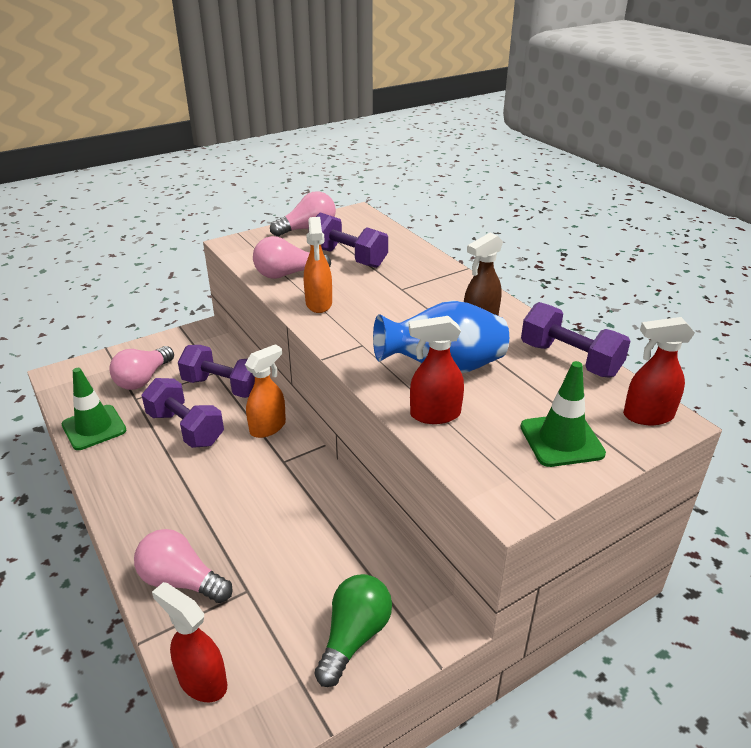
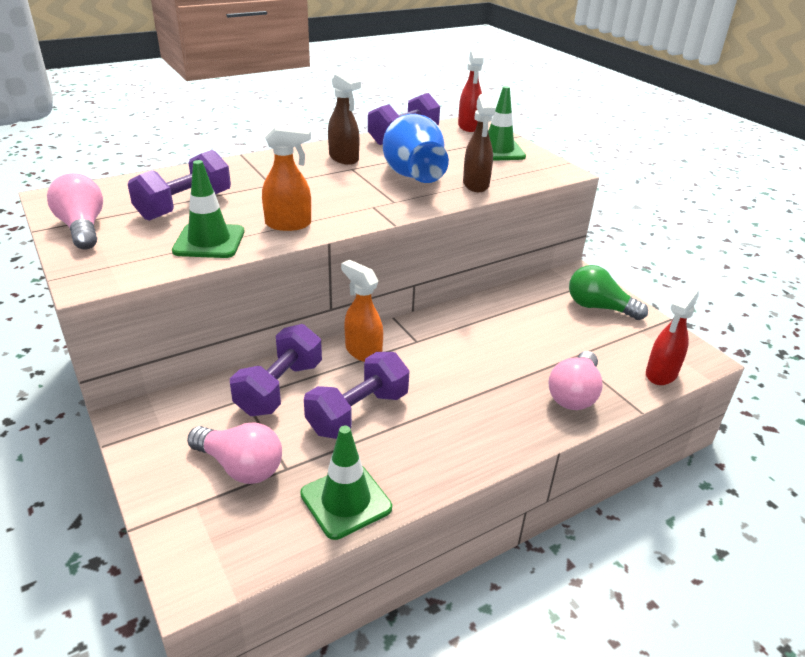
camera: 90 degrees left, 0 degrees up
(287, 274) = (209, 241): pink light bulb -> green traffic cone
(434, 414) = (476, 185): red spray bottle -> brown spray bottle

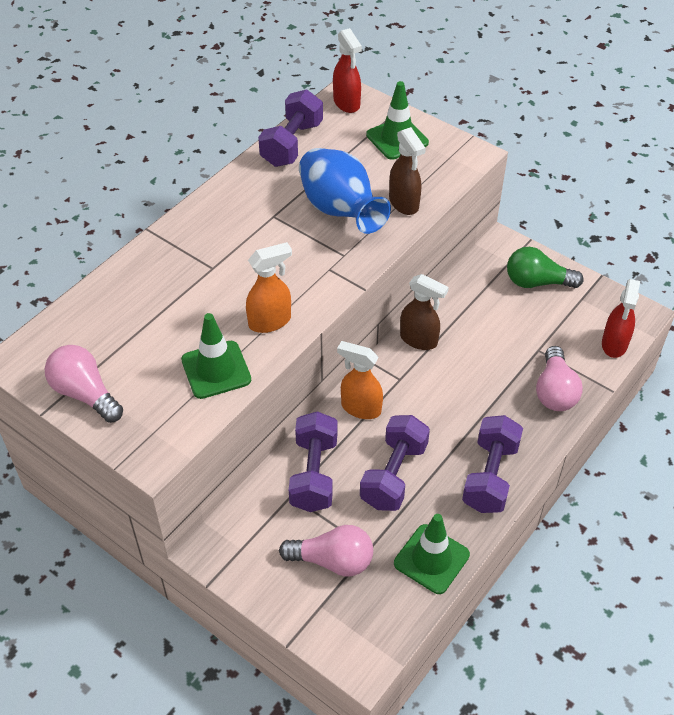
camera: 20 degrees left, 15 degrees up
(184, 206) = (155, 329): purple dumbbell -> purple dumbbell (490, 476)
(344, 158) = (255, 202): brown spray bottle -> brown spray bottle (419, 340)

